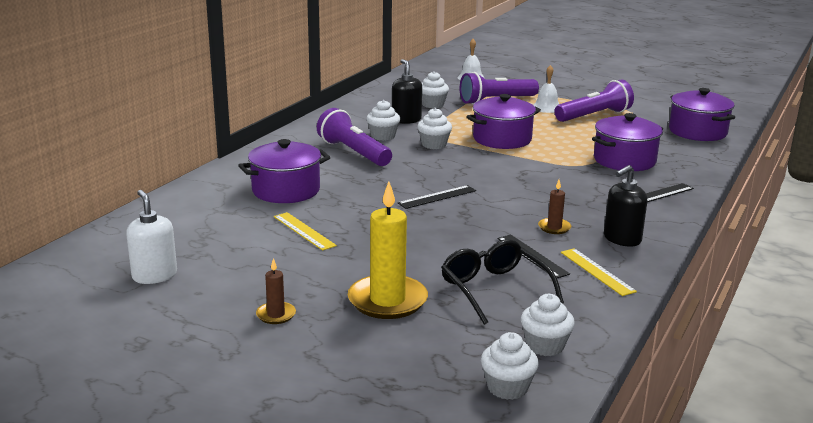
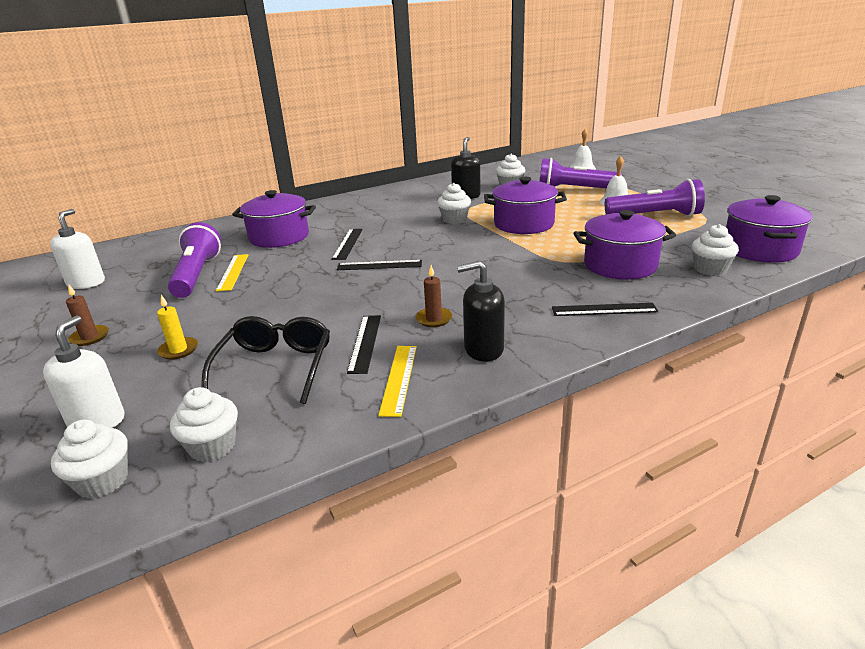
camera: 35 degrees right, 5 degrees up
(353, 152) = (379, 216): purple flashlight -> purple flashlight (197, 275)
(371, 184) = (348, 243): none -> black ruler
(383, 136) = (424, 206): white cupcake -> white cupcake (710, 269)
(387, 300) = (178, 350): yellow candle -> yellow candle, size x0.48
(424, 361) = (97, 421): none -> white soap dispenser

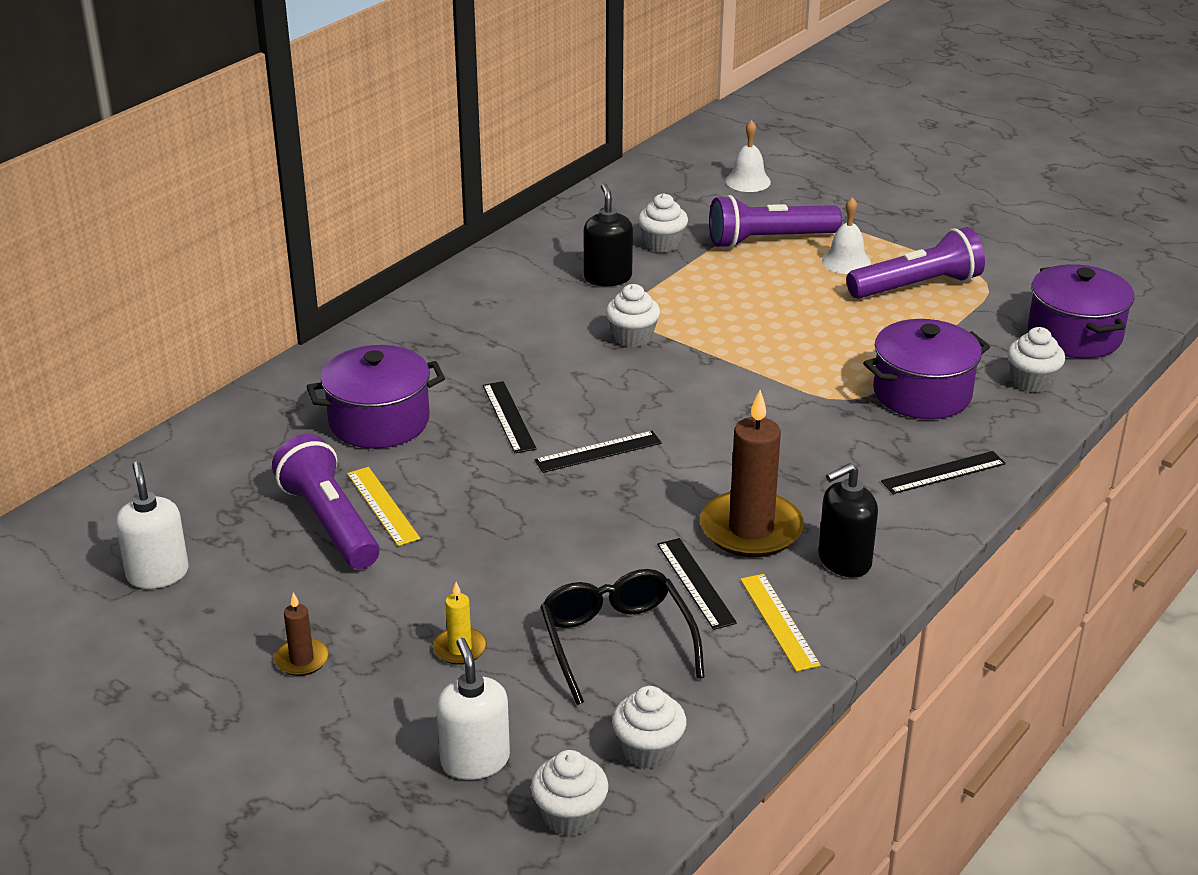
camera: 25 degrees left, 5 degrees up
(434, 319) = (751, 529): brown candle -> brown candle, size x2.09
(523, 224) = (744, 332): purple pot -> none

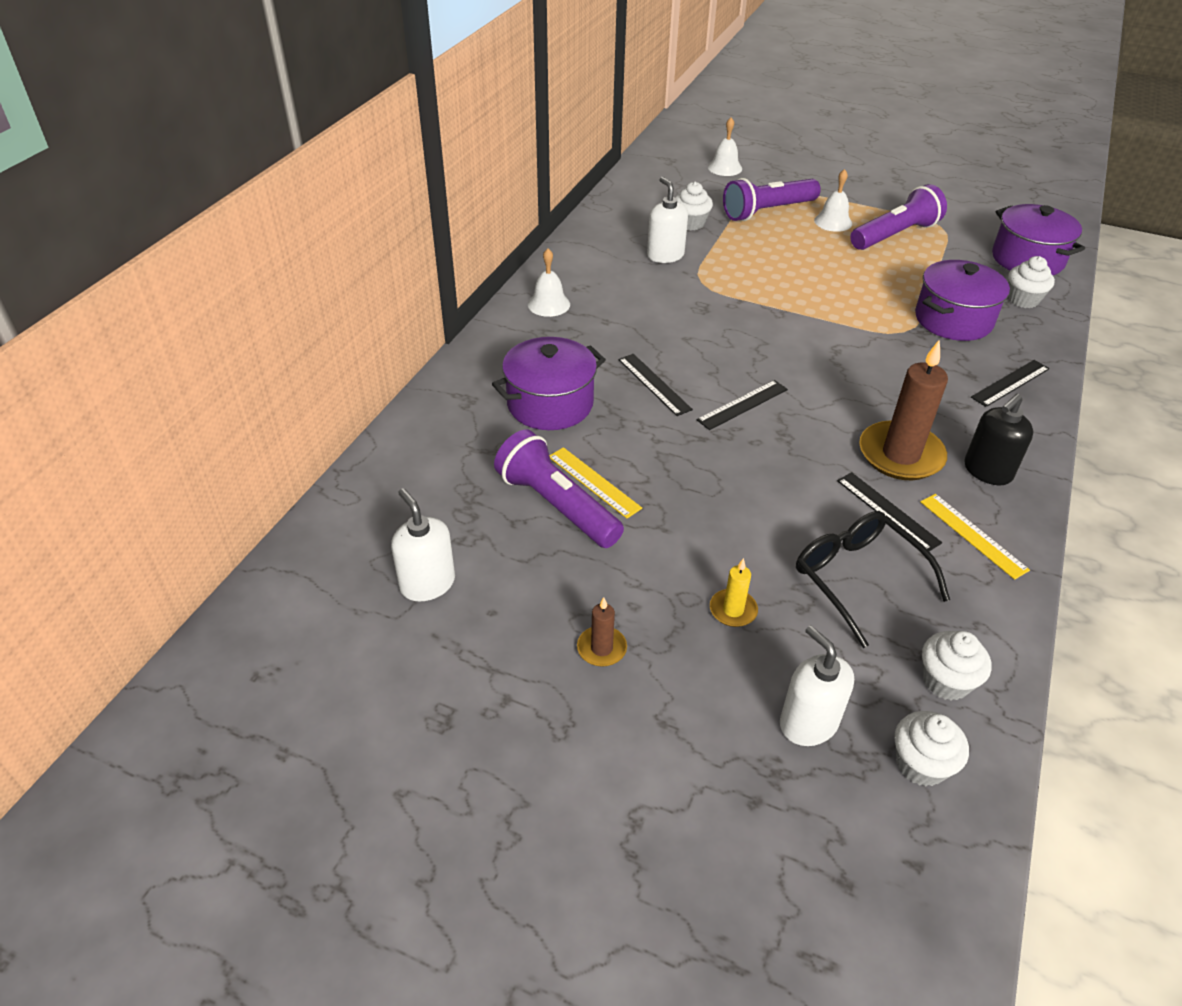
camera: 15 degrees left, 10 degrees up
(437, 316) = (549, 304): none -> white bell
(607, 277) = (665, 255): black soap dispenser -> white soap dispenser
(632, 337) = (712, 302): white cupcake -> none

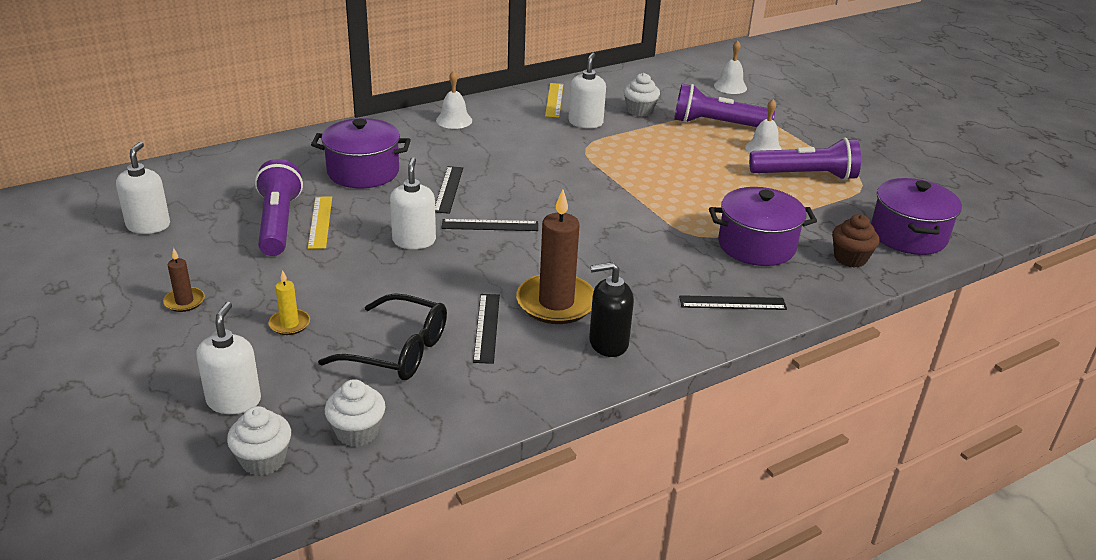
camera: 35 degrees right, 10 degrees down
(705, 456) = (414, 241): none -> white soap dispenser
(858, 578) = (398, 350): black glasses -> black glasses turned 105 degrees clockwise
(973, 535) = (526, 371): yellow ruler -> yellow ruler (554, 100)
(1023, 299) = (850, 258): white cupcake -> brown cupcake

